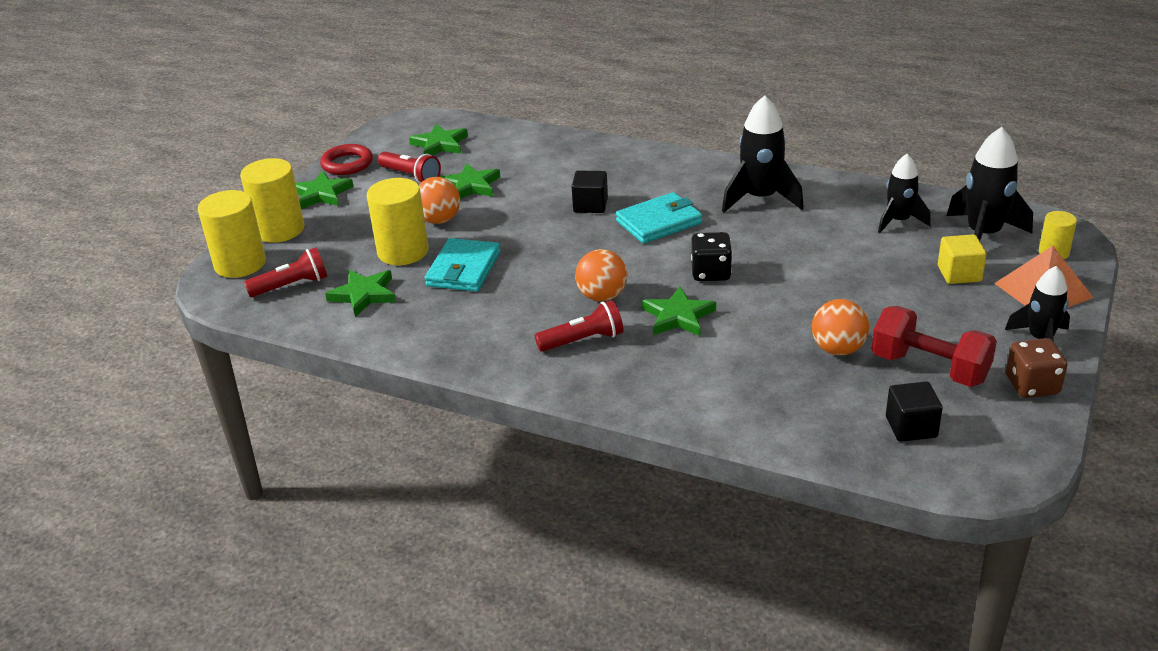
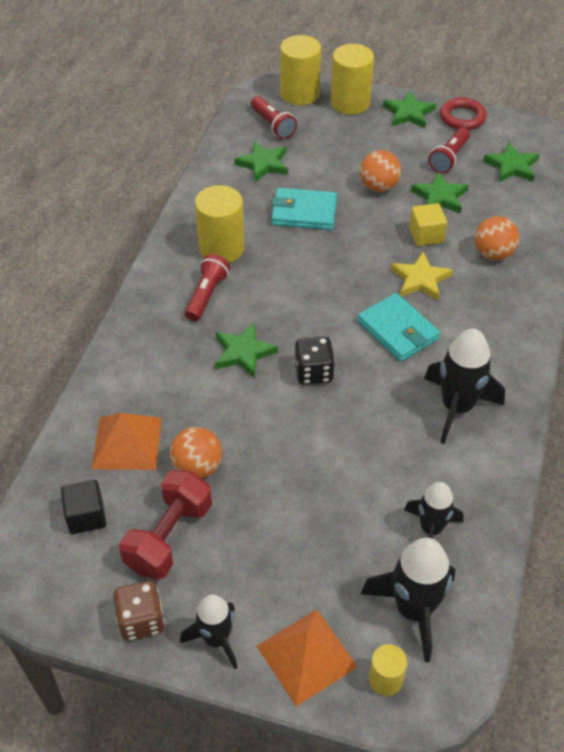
camera: 80 degrees right, 15 degrees up
(403, 252) = (326, 174): yellow cylinder -> yellow cylinder (221, 248)
(583, 340) = (207, 295): red flashlight -> red flashlight turned 135 degrees counterclockwise
(590, 205) = (420, 279): black cube -> yellow star
(602, 296) = (270, 301): orange ball -> orange ball (493, 253)
(806, 399) = (127, 443): none -> orange pyramid
(959, 274) = (331, 577): yellow cube -> yellow cube (426, 235)

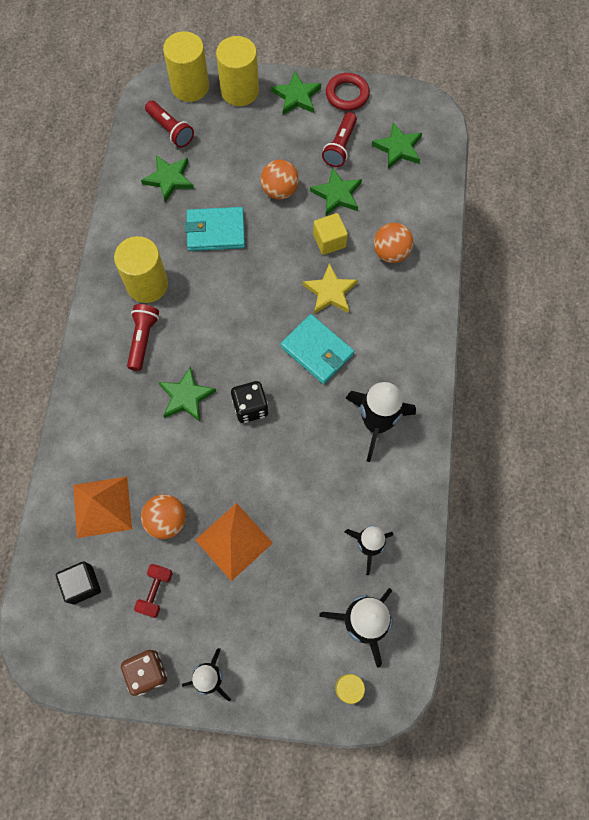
camera: 10 degrees left, 20 degrees up
(169, 537) = (155, 592): red dumbbell -> red dumbbell, size x0.56
(306, 656) = (284, 679): orange pyramid -> orange pyramid (234, 541)

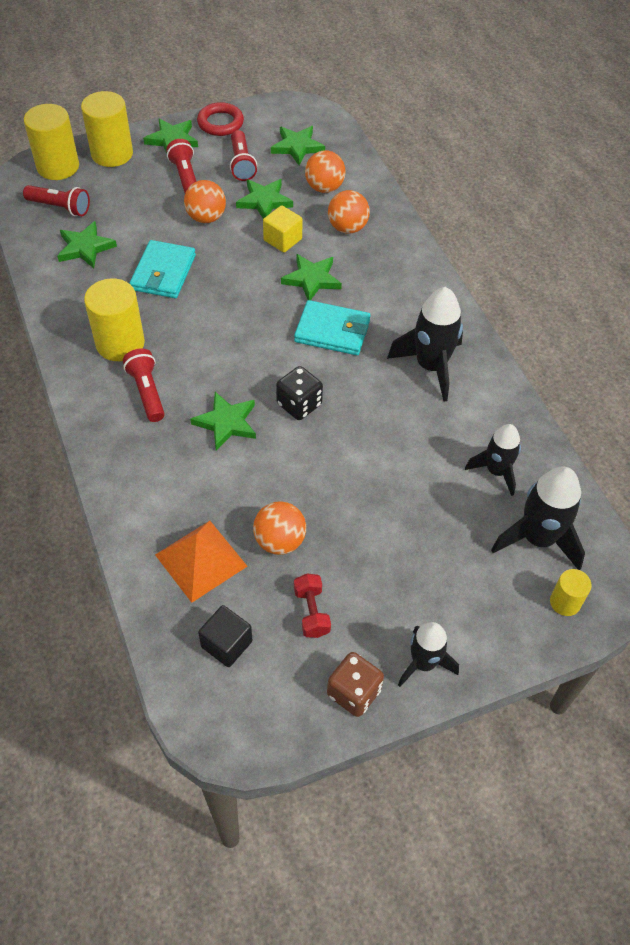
camera: 30 degrees left, 15 degrees down
(216, 231) = (163, 272): turquoise wallet -> turquoise wallet turned 45 degrees counterclockwise
(234, 541) = (362, 527): orange pyramid -> none
(286, 141) = (185, 177): none -> red flashlight
(330, 292) = (311, 279): yellow star -> green star
(396, 202) = (324, 187): none -> orange ball

